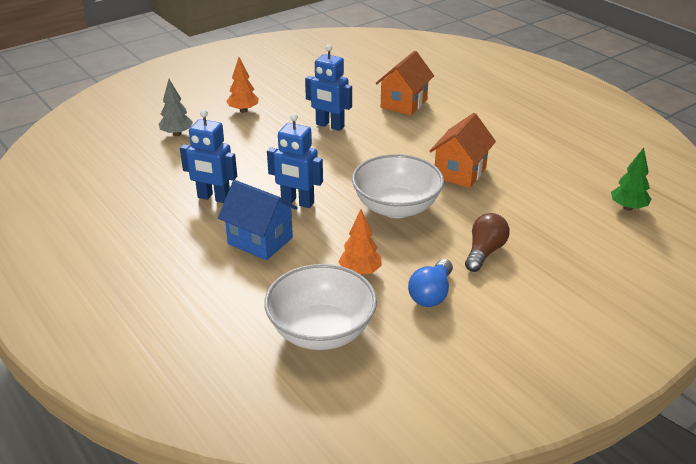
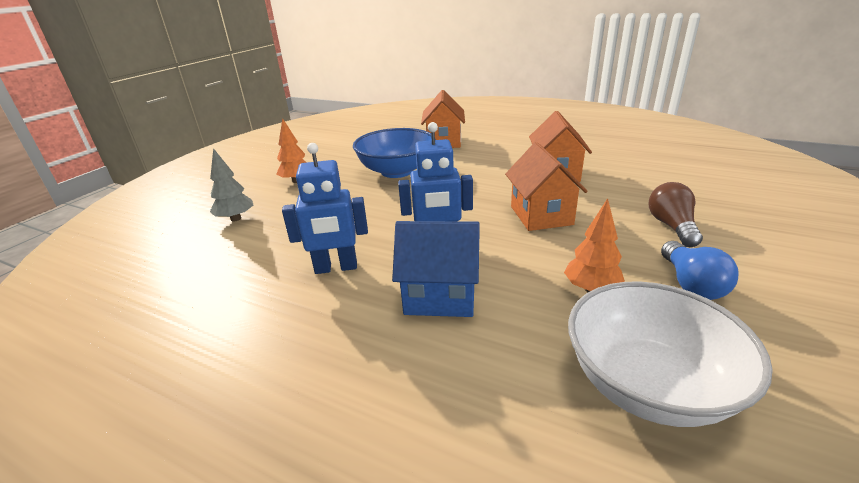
camera: 25 degrees left, 5 degrees down
(329, 126) = (397, 171): blue robot -> blue bowl
(396, 207) = (541, 215): white bowl -> orange house
(628, 207) = (713, 160): green tree -> none

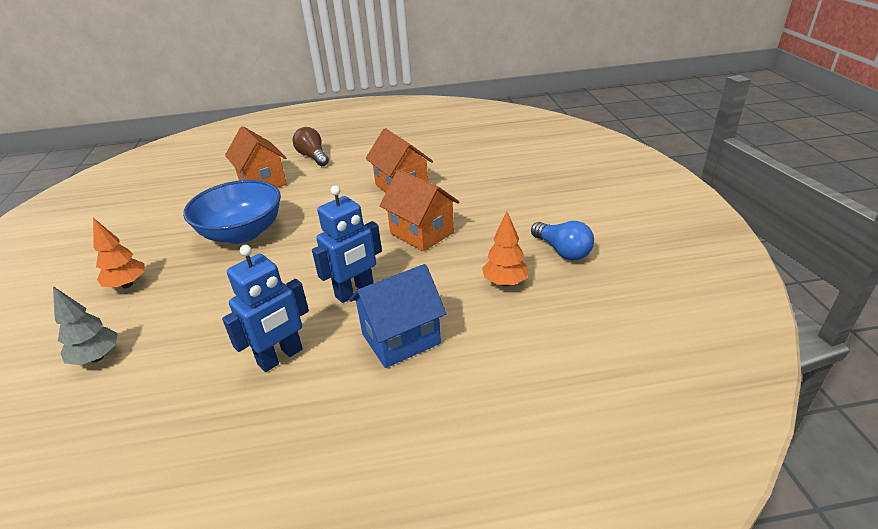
camera: 35 degrees left, 5 degrees up
(648, 384) = (584, 334): white bowl -> none
(671, 226) = (522, 208): brown light bulb -> brown light bulb (313, 157)

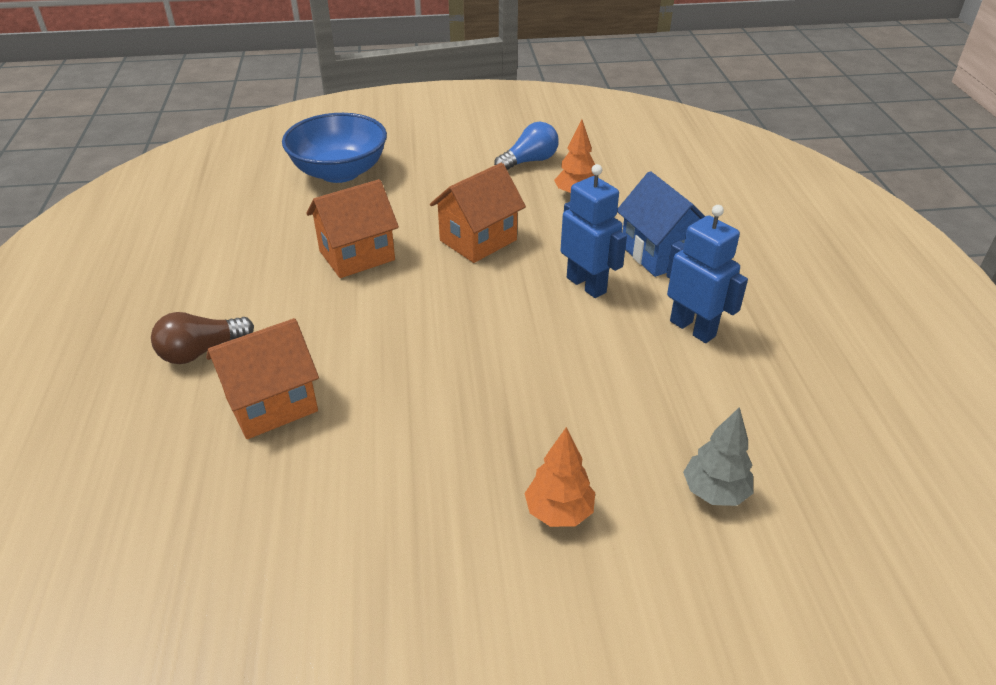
camera: 90 degrees left, 5 degrees up
(242, 233) = (438, 402): blue bowl -> blue bowl (339, 172)

